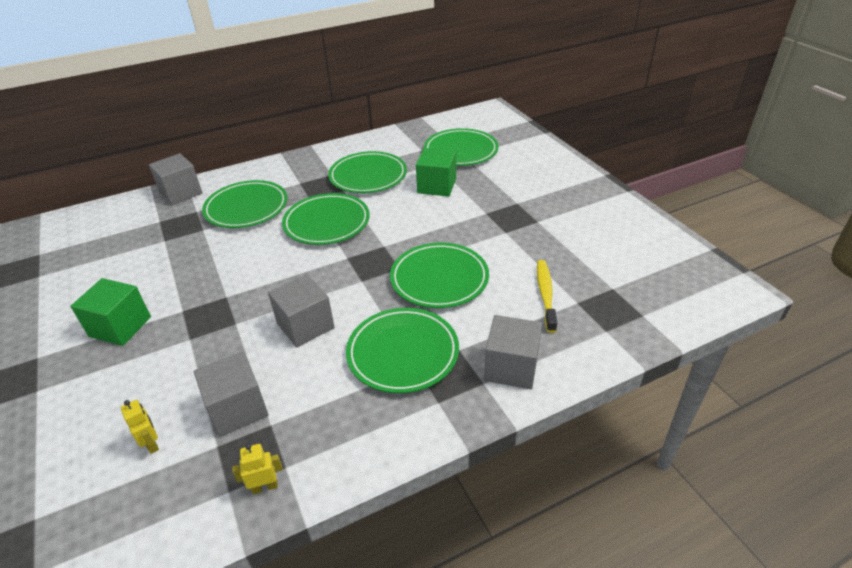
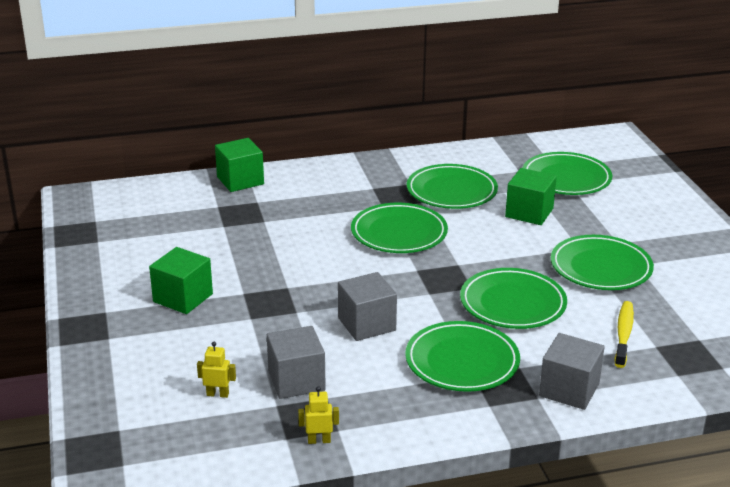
camera: 10 degrees right, 10 degrees down
(152, 443) = (217, 394): yellow robot -> yellow robot turned 60 degrees counterclockwise
(181, 193) = (240, 180): grey cube -> green cube
(246, 208) = (312, 206): green plate -> green plate (600, 268)

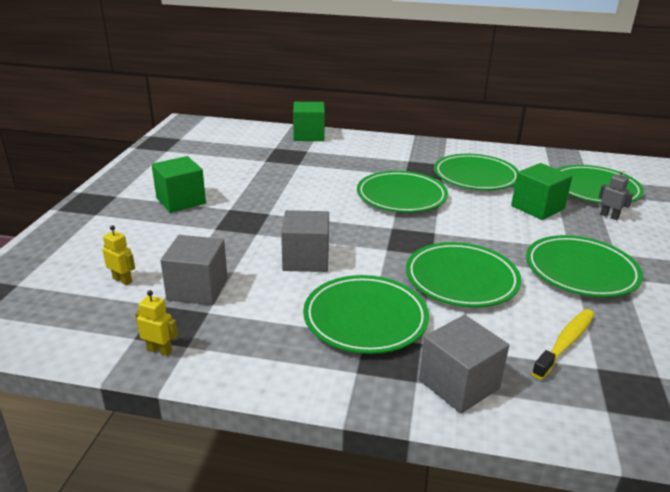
camera: 25 degrees right, 0 degrees up
(594, 206) = (609, 216): none -> grey robot

